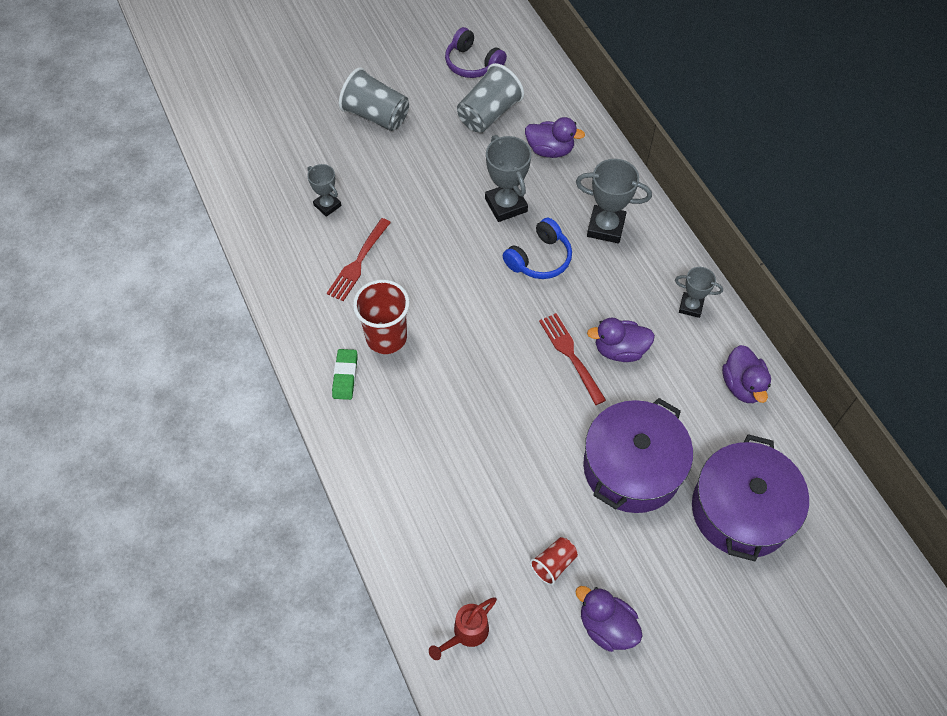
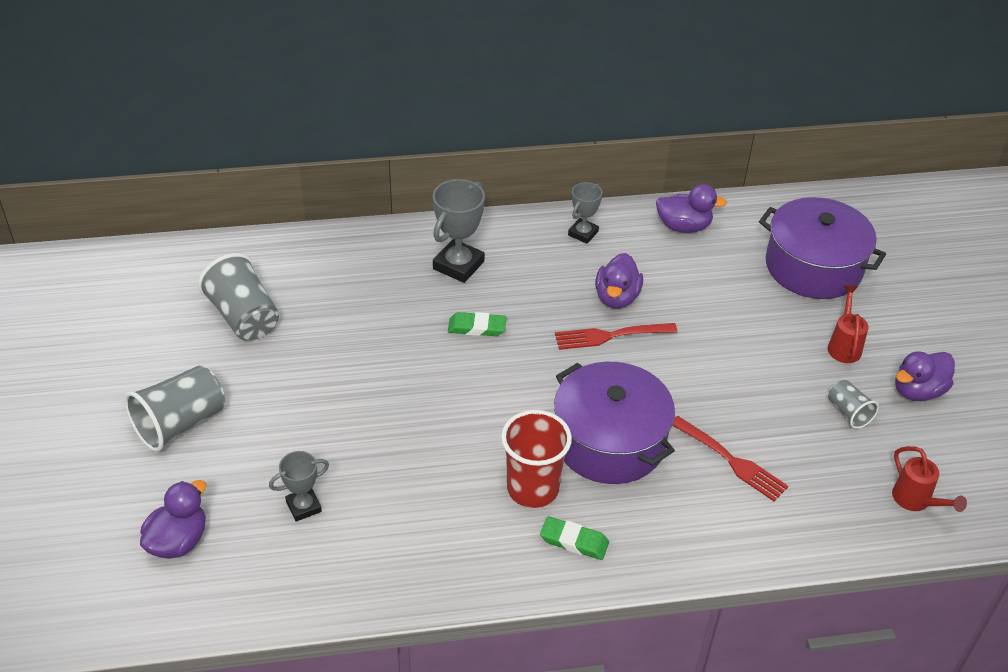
camera: 75 degrees left, 15 degrees down
(358, 262) = (409, 492): red fork -> red fork (730, 460)
(472, 64) = (153, 311): purple headphones -> none
(506, 205) = (389, 336): grey trophy -> none
(539, 259) = (477, 327): blue headphones -> green eraser
(550, 150) = (329, 280): purple duck -> purple duck (178, 541)
(553, 564) = (848, 412): red cup -> grey cup
(632, 467) = (754, 326): purple pot -> purple pot (609, 441)
(640, 551) = (844, 345): none -> red watering can

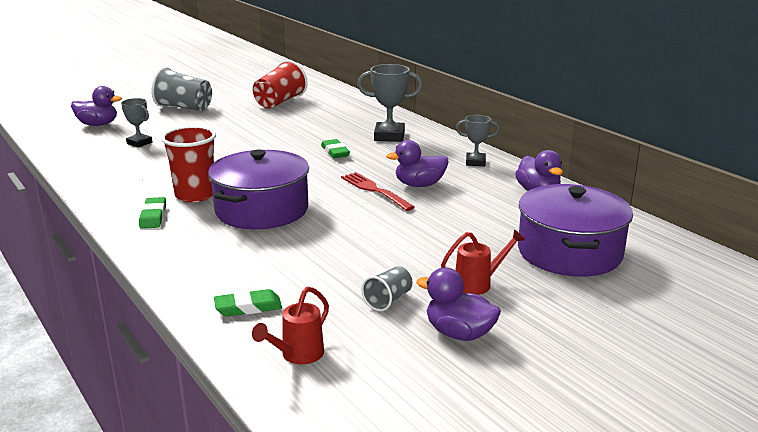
camera: 65 degrees right, 20 degrees down
(244, 317) = (279, 102): grey cup -> red cup
(730, 460) = (279, 256): red fork -> none
(823, 511) = (248, 307): none -> green eraser

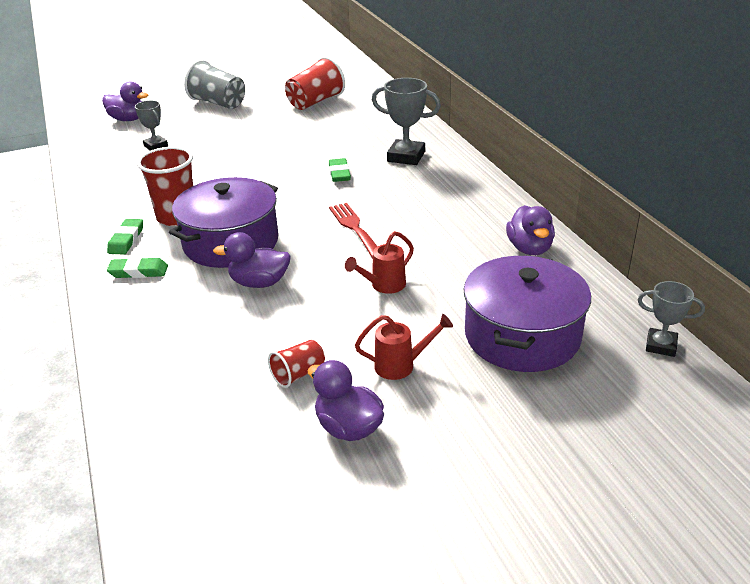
camera: 15 degrees right, 10 degrees up
(248, 307) = (160, 364): green eraser -> green eraser (138, 272)
(297, 355) = (178, 430): red watering can -> red watering can (383, 286)
(388, 300) = (298, 374): grey cup -> red cup
(419, 185) = (405, 226): purple duck -> purple duck (259, 283)
(475, 162) = (481, 200): grey trophy -> grey trophy (661, 345)

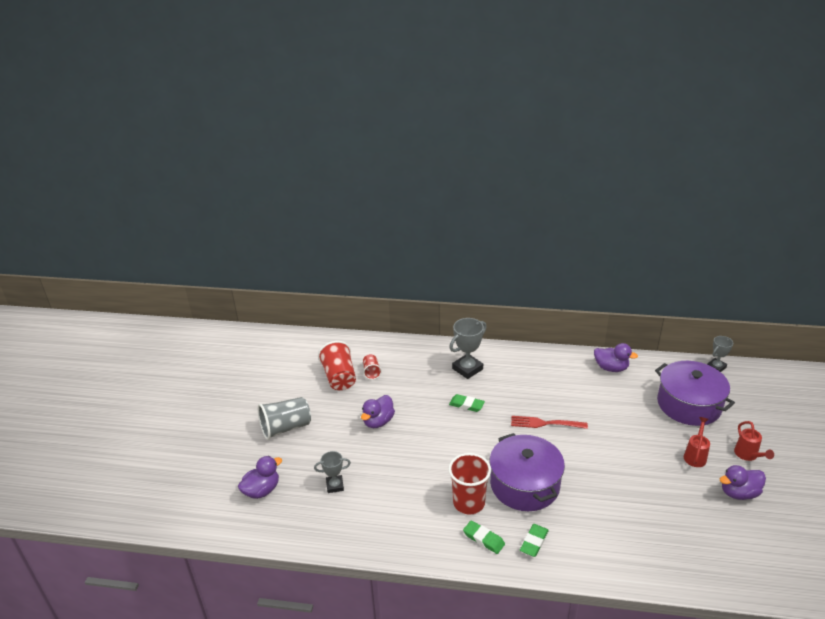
camera: 60 degrees left, 0 degrees up
(259, 283) = (583, 485): purple duck -> purple duck (378, 422)
(298, 374) = (686, 497): red cup -> red cup (371, 372)
(383, 286) = (617, 435): red watering can -> red watering can (748, 455)

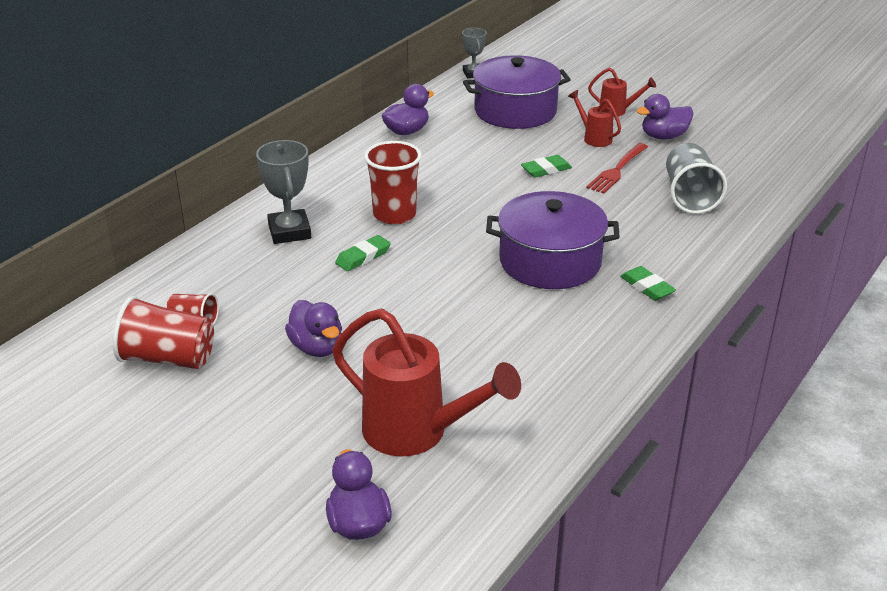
camera: 65 degrees left, 0 degrees up
(286, 428) = (229, 455): grey cup -> grey cup (689, 196)
(335, 486) = (417, 433): grey trophy -> red watering can
(469, 503) = (548, 315): red cup -> red cup (394, 214)
(483, 539) = (617, 323): green eraser -> green eraser (546, 170)
(545, 423) = (458, 209): red fork -> red fork (617, 170)
(739, 493) = (663, 136): purple duck -> purple duck turned 60 degrees clockwise

